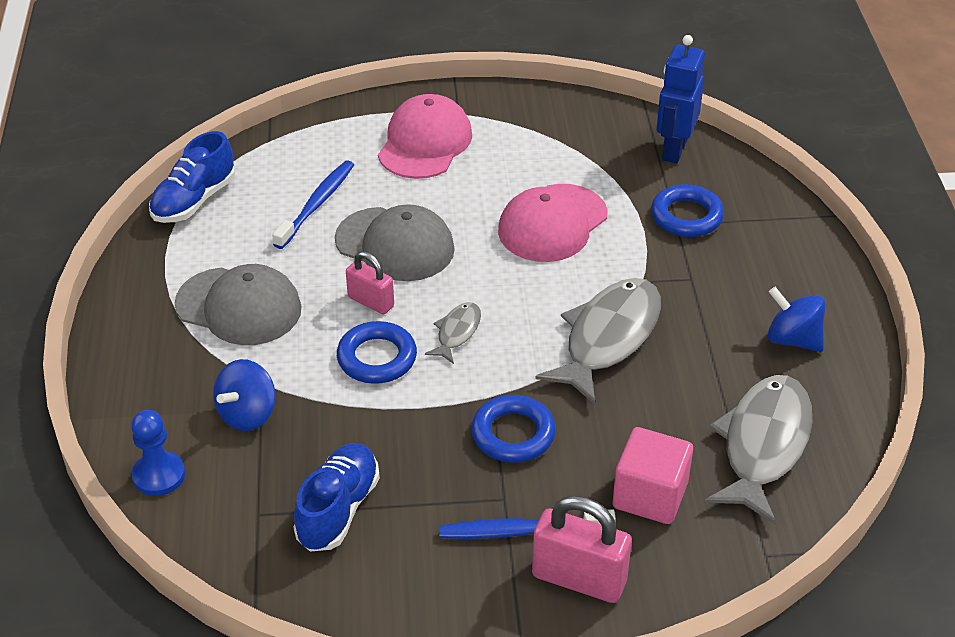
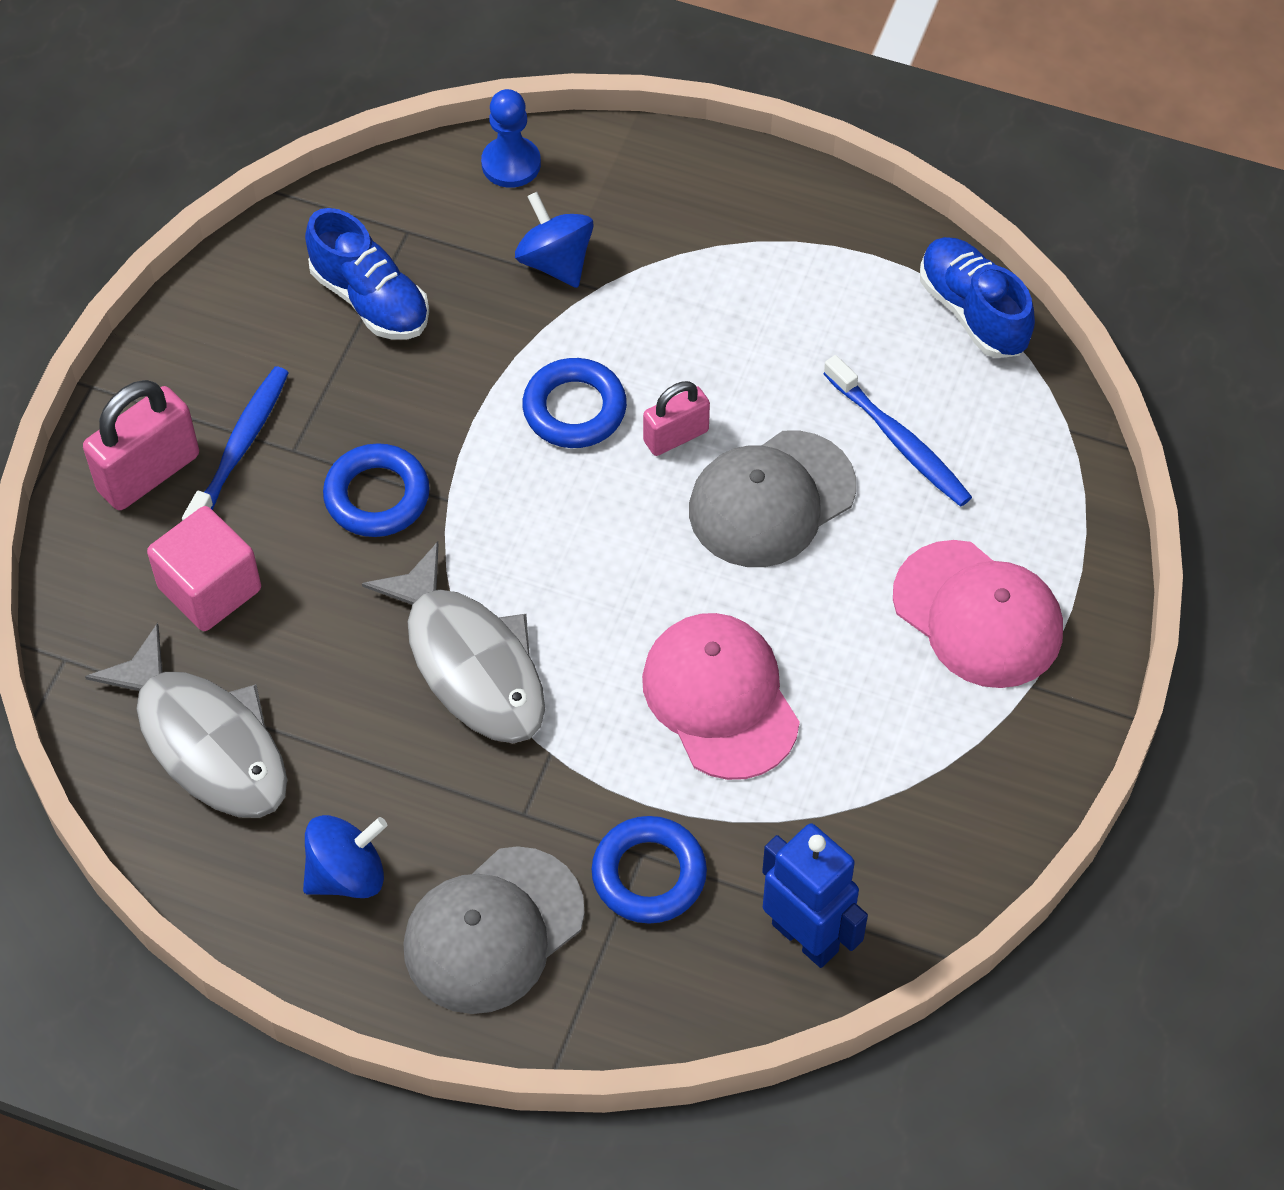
camera: 115 degrees right, 15 degrees up
(239, 306) = (739, 302): grey cap -> grey cap (493, 930)
(457, 332) = (572, 505): grey fish -> none

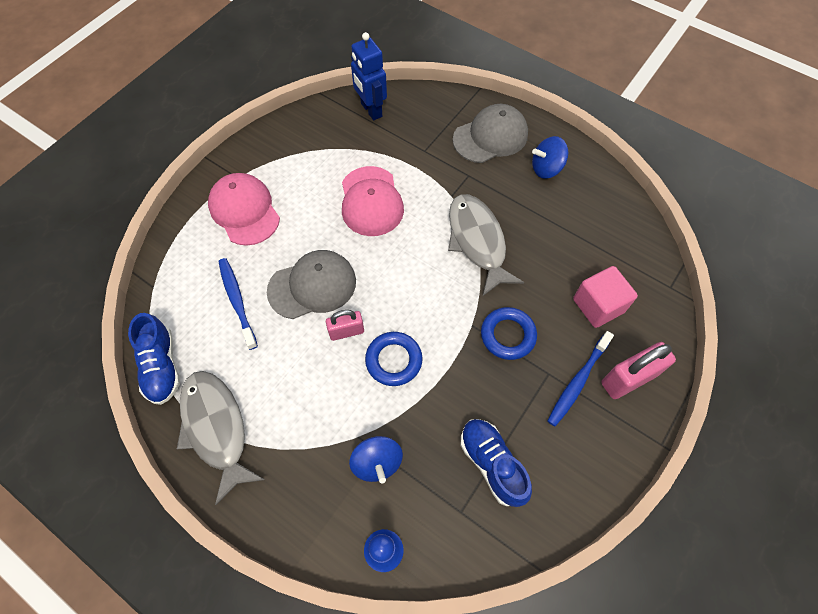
camera: 165 degrees left, 5 degrees up
(206, 741) = (603, 234): grey fish -> grey fish (216, 428)
(649, 874) = (424, 143): blue ring -> none

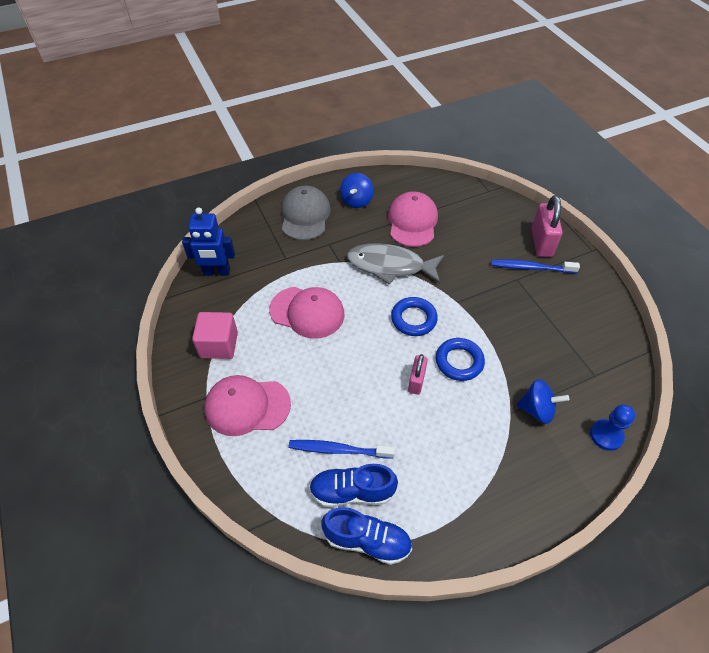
camera: 60 degrees left, 10 degrees down
(216, 428) = (453, 515): grey fish -> none
(312, 286) = (360, 387): grey cap -> none
(492, 464) = (568, 341): blue shoe -> blue shoe (352, 492)
(508, 335) = (476, 286): blue ring -> blue ring (413, 319)
(556, 232) = (412, 222): none -> pink cap
(577, 382) = (530, 267): blue toothbrush -> blue toothbrush turned 120 degrees clockwise
(598, 305) = (481, 230): pink cube -> pink cube (219, 345)

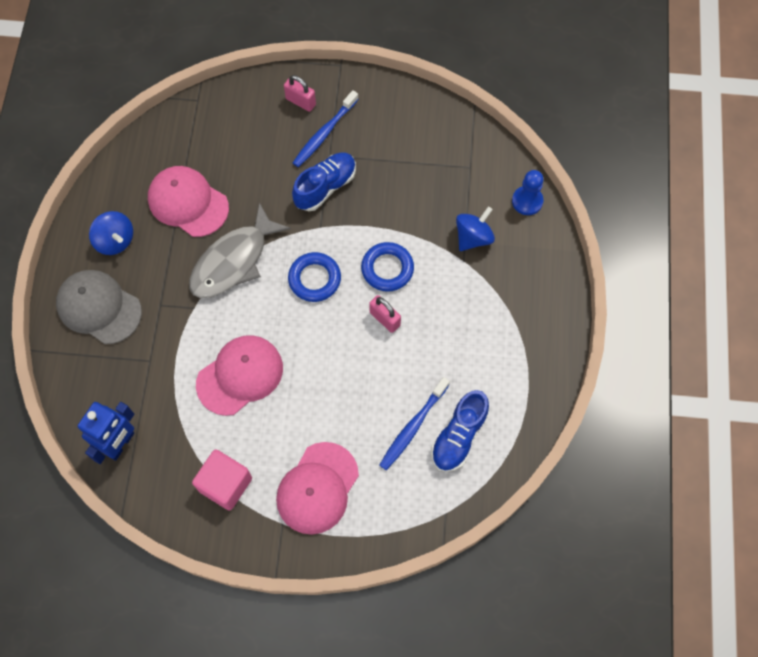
camera: 60 degrees left, 15 degrees up
(367, 540) = (507, 447): blue shoe -> blue shoe (325, 187)
(541, 242) = (300, 102): pink padlock -> pink padlock, size x0.62

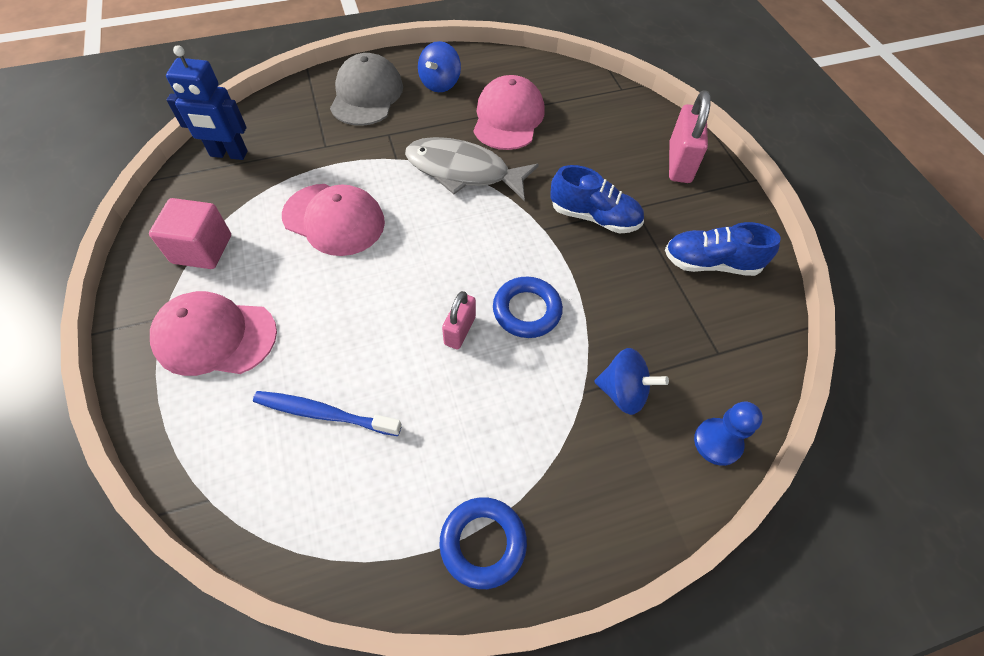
camera: 65 degrees right, 10 degrees down
(300, 102) = (679, 163): pink padlock -> pink padlock, size x1.62
(314, 279) = (477, 245): blue ring -> blue ring (483, 543)
(324, 133) = (657, 194): blue toothbrush -> none
(458, 436) = (327, 477): blue shoe -> blue shoe (711, 263)

